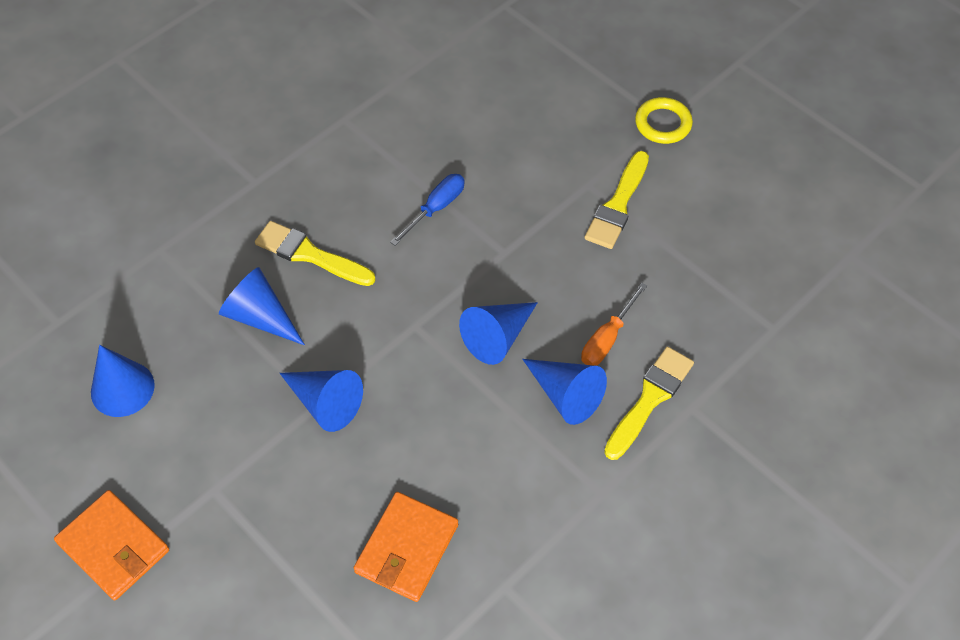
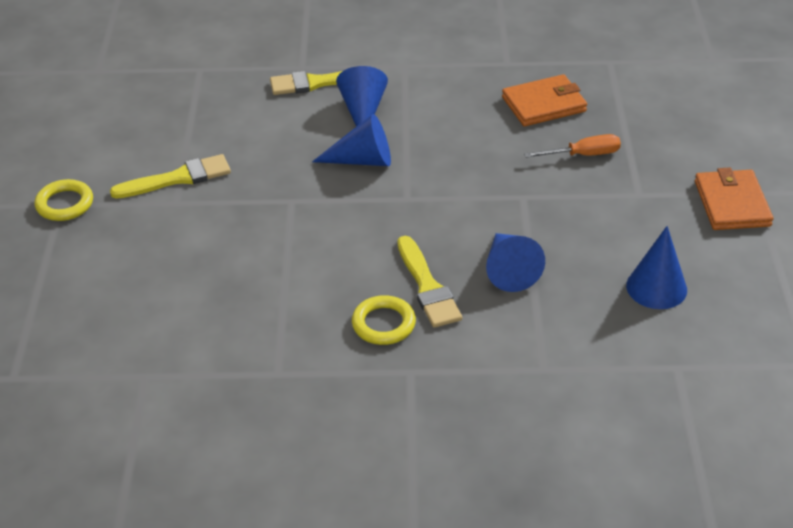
camera: 135 degrees left, 15 degrees down
(311, 202) = (383, 324): none -> yellow ring
(325, 403) = (517, 194): blue cone -> none
(436, 208) = (298, 257): blue screwdriver -> none
(607, 338) = (298, 120): orange screwdriver -> orange screwdriver (583, 155)

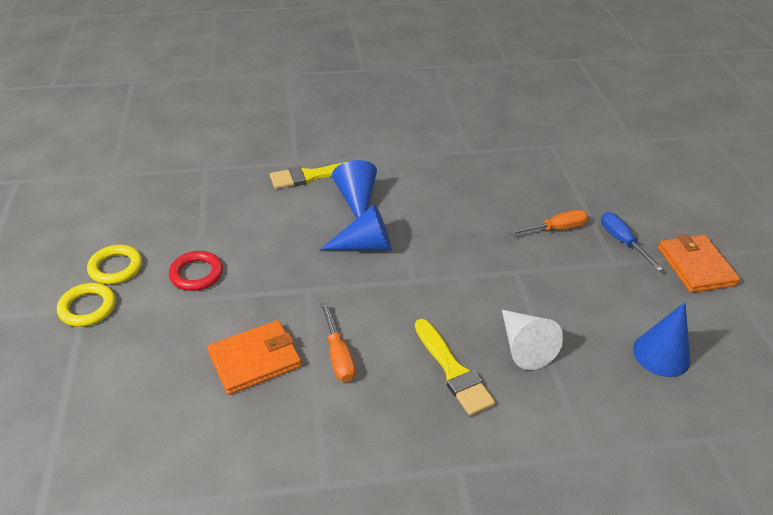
camera: 10 degrees left, 0 degrees up
(178, 178) = (196, 274): yellow brush -> red ring
(312, 264) = (338, 355): none -> orange screwdriver
(383, 324) = (420, 416): yellow ring -> yellow ring (116, 268)
(509, 270) = (524, 347): blue cone -> white cone
(544, 104) = (510, 185): orange wallet -> orange wallet (255, 360)
(655, 173) = (622, 242): none -> blue screwdriver

